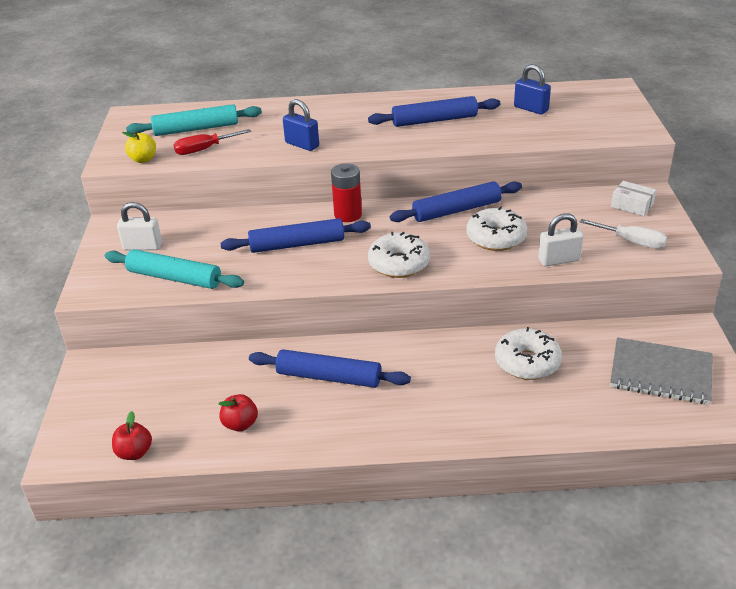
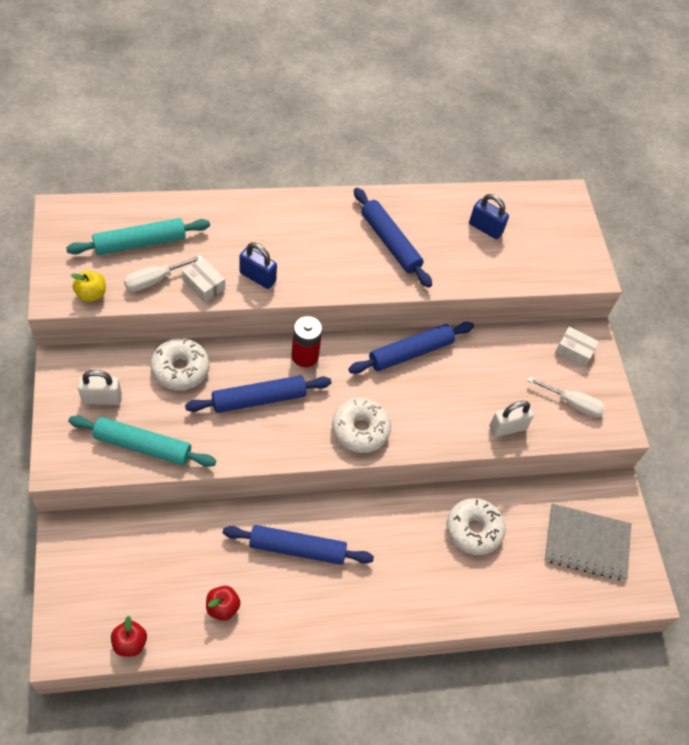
camera: 15 degrees left, 20 degrees up
(204, 149) = (154, 280): red screwdriver -> white screwdriver
(250, 151) = (204, 285): none -> white box
(434, 120) = (390, 242): blue rolling pin -> blue rolling pin turned 75 degrees clockwise
(496, 238) = (449, 395): white donut -> white donut (180, 369)

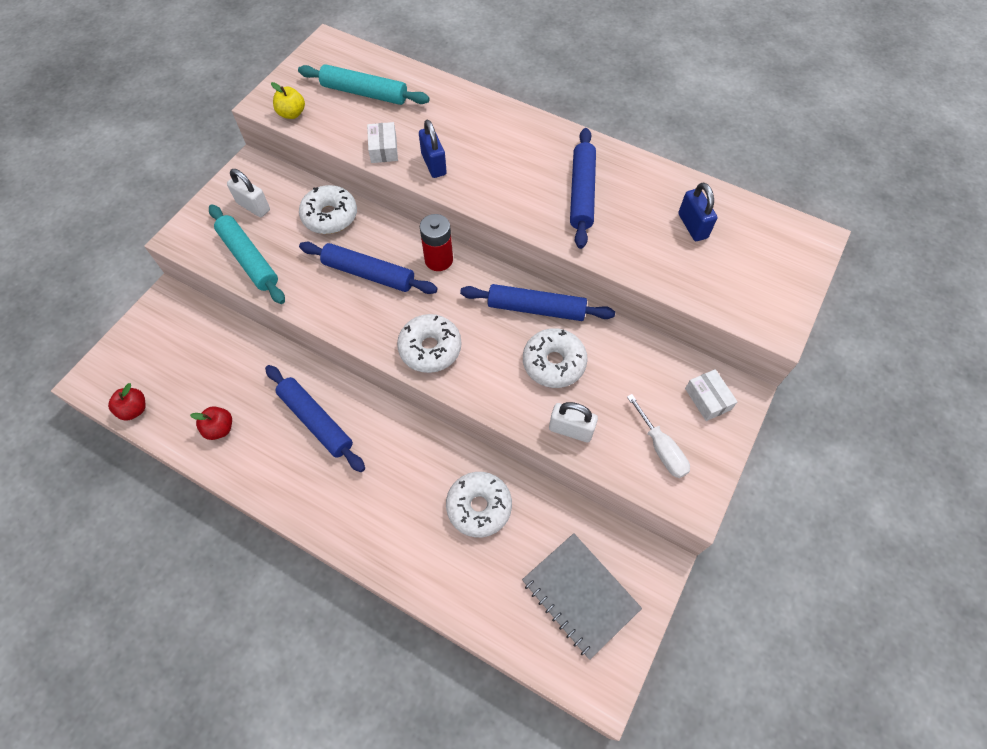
camera: 45 degrees right, 5 degrees up
(154, 280) = (349, 126): white screwdriver -> none
(457, 386) = (554, 363): none -> white donut

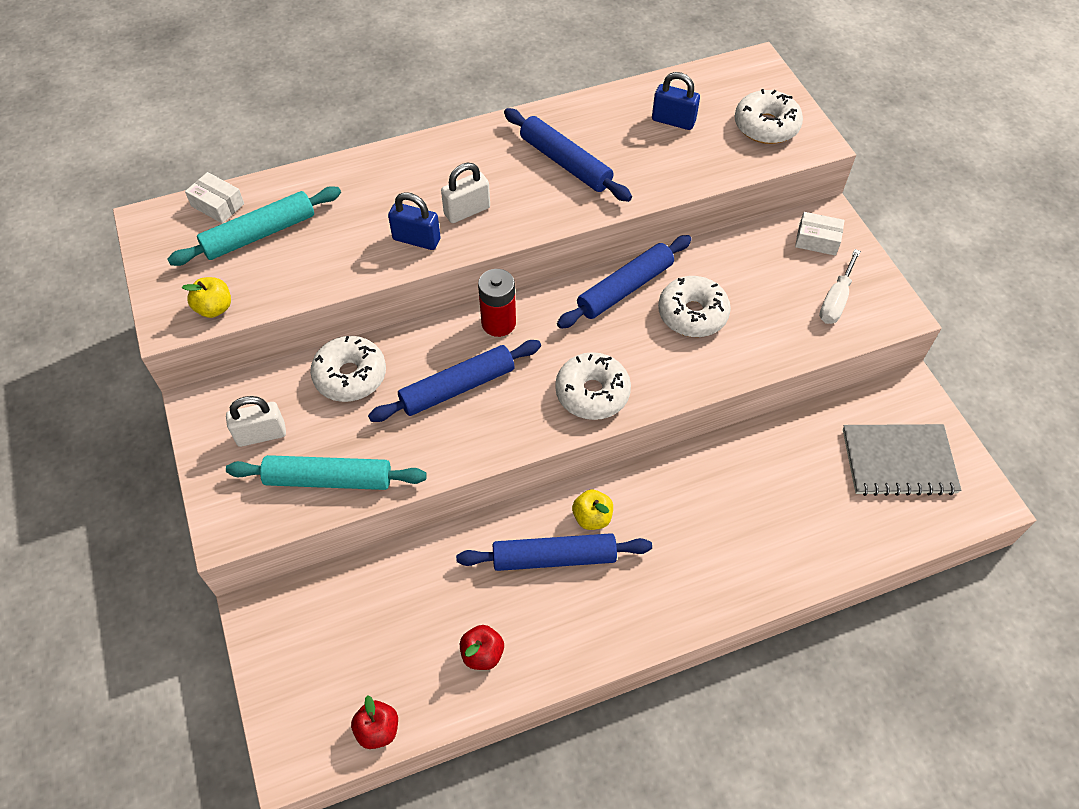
camera: 50 degrees left, 5 degrees down
(363, 422) = (592, 517): none -> yellow apple
(383, 149) = (353, 264): white box -> white box (217, 205)
(479, 507) = (760, 480): white donut -> white donut (766, 126)
(571, 430) = (768, 347): white padlock -> white padlock (467, 211)
(661, 448) = (835, 300): white screwdriver -> white screwdriver turned 105 degrees clockwise

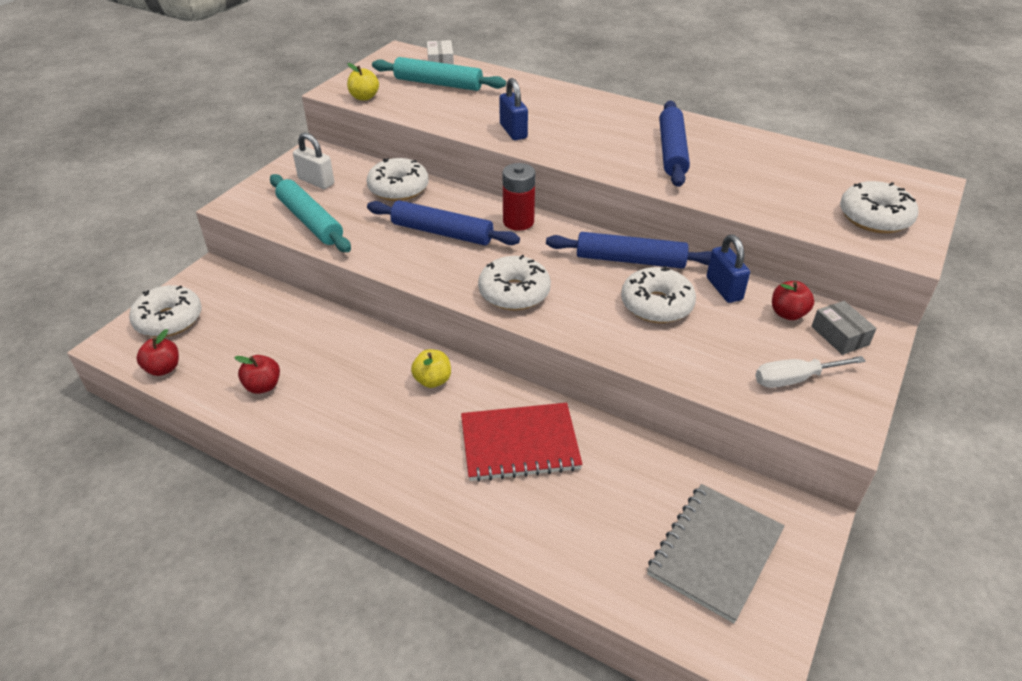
camera: 50 degrees right, 15 degrees down
(303, 689) = (169, 320): none -> white donut
(467, 211) = (566, 136): white padlock -> none
(554, 558) = (377, 379): blue rolling pin -> none
(673, 121) = (795, 174): blue padlock -> blue padlock (724, 289)
(713, 505) = (519, 444): none -> red notebook
(771, 248) = (788, 313): none -> red apple
(817, 240) = (840, 335): white box -> grey box
(898, 461) = (715, 552): grey notebook -> grey notebook turned 75 degrees clockwise

